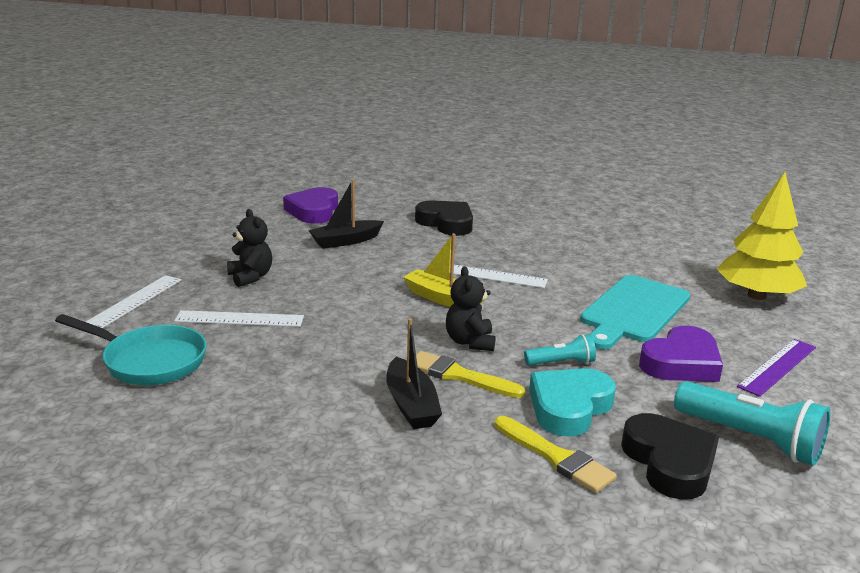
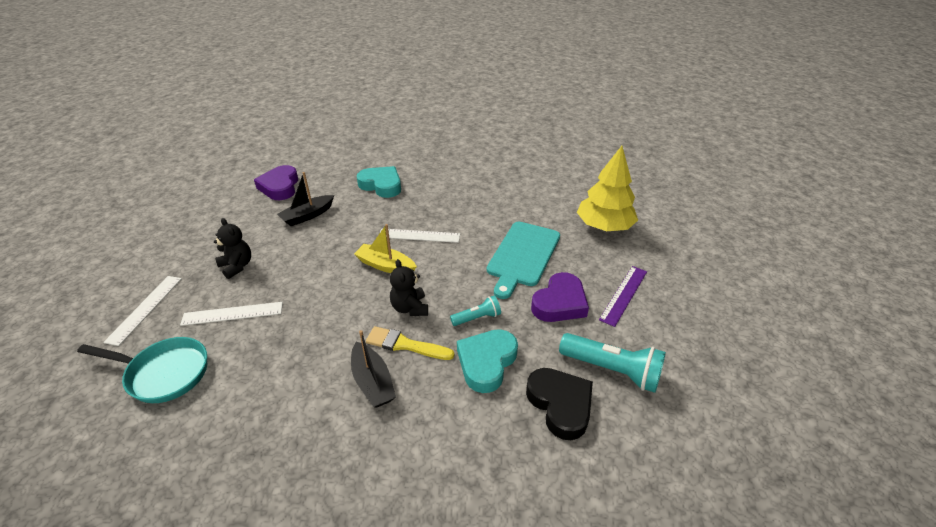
camera: 10 degrees left, 15 degrees up
(446, 223) = (381, 185): black heart -> turquoise heart
(556, 457) = (482, 416): yellow brush -> none

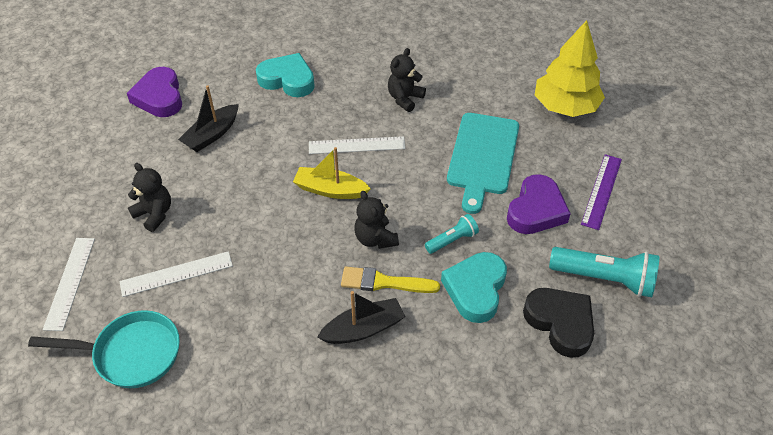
camera: 10 degrees left, 10 degrees up
(373, 382) = (363, 329): black boat -> black boat turned 75 degrees counterclockwise
(470, 207) = (405, 98): none -> black teddy bear

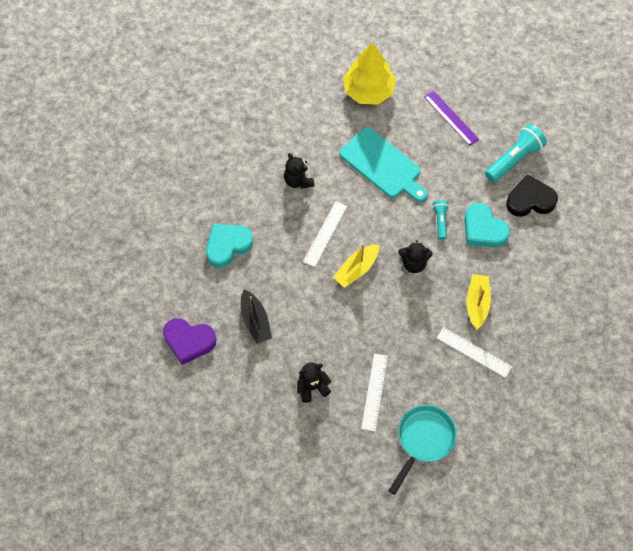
camera: 60 degrees left, 15 degrees up
(70, 282) = (344, 460): white ruler -> white ruler (474, 352)
(363, 329) = (477, 303): black boat -> yellow boat
(384, 282) = (450, 275): yellow brush -> none
(536, 210) = (444, 162): purple heart -> none

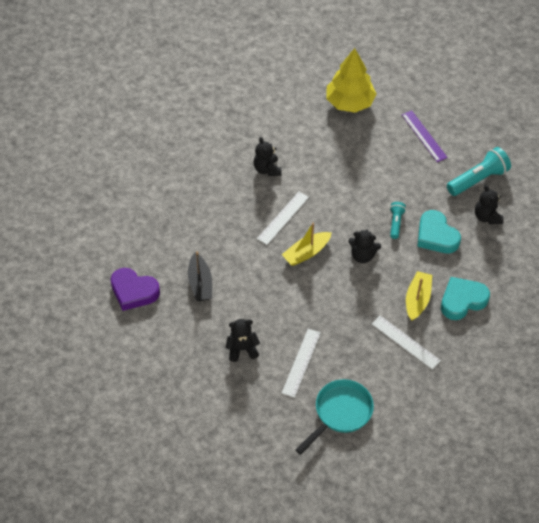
camera: 10 degrees right, 10 degrees down
(228, 246) = (188, 215): turquoise heart -> turquoise heart (462, 300)
(382, 165) = (350, 167): turquoise cutting board -> none
(530, 200) = (487, 217): black heart -> black teddy bear

